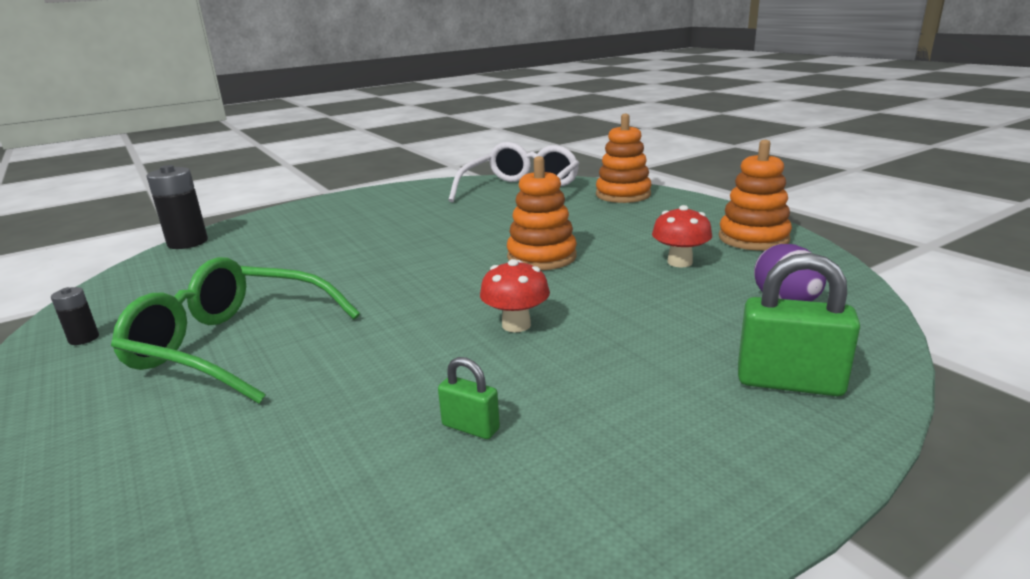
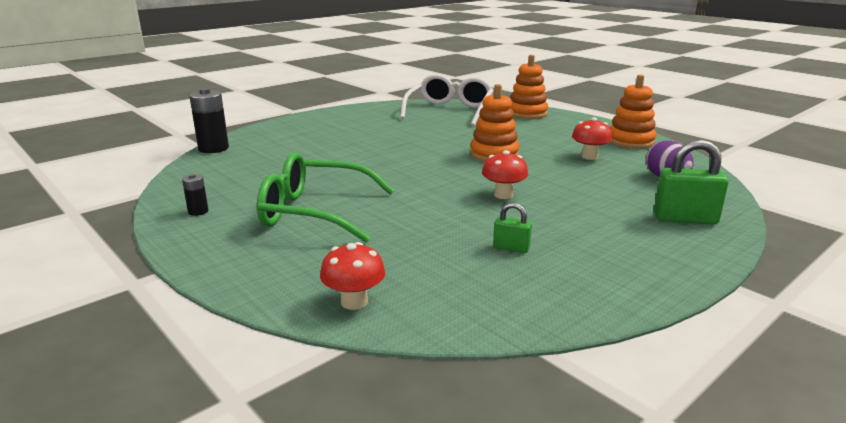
camera: 10 degrees left, 0 degrees up
(153, 526) = (354, 302): none -> red mushroom

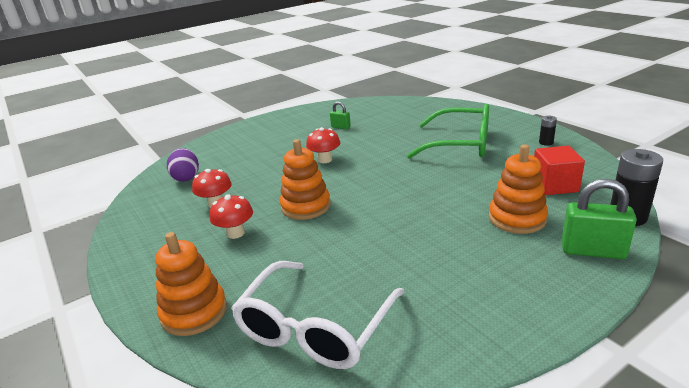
camera: 170 degrees left, 5 degrees up
(245, 168) = (554, 185): none -> red cube
(354, 302) = (421, 105): red mushroom -> red mushroom (235, 233)
(630, 141) = (144, 230): orange stacking toy -> orange stacking toy (517, 218)
(685, 219) = (225, 145): green padlock -> green padlock (592, 251)

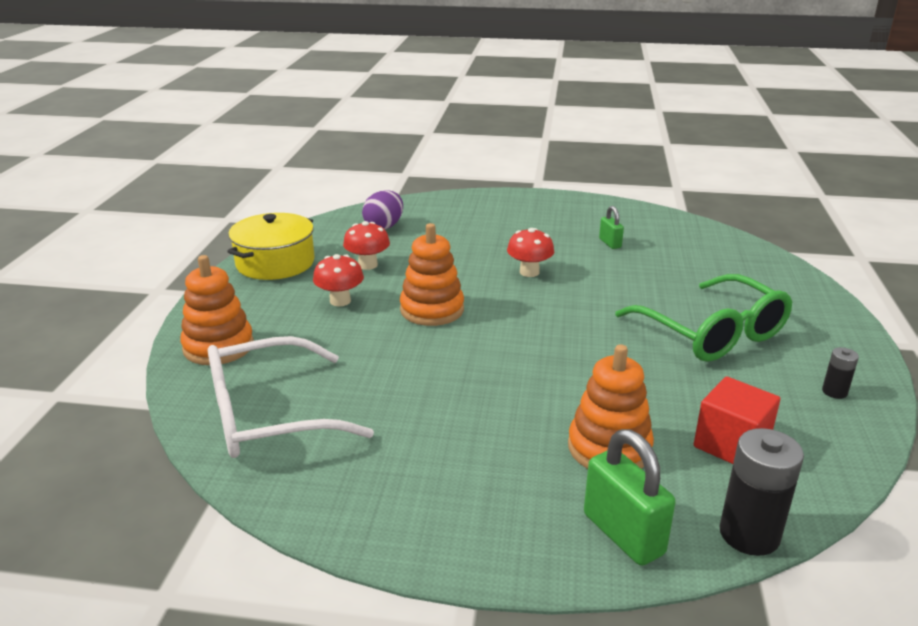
camera: 40 degrees right, 0 degrees up
(140, 237) = (275, 263): none -> yellow pot

